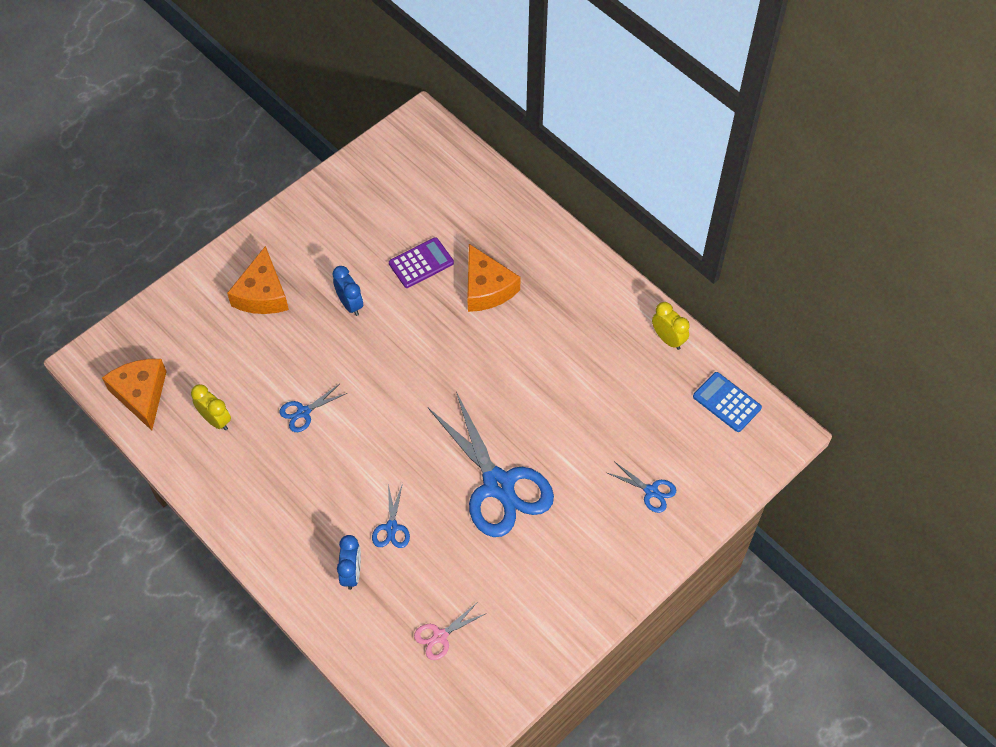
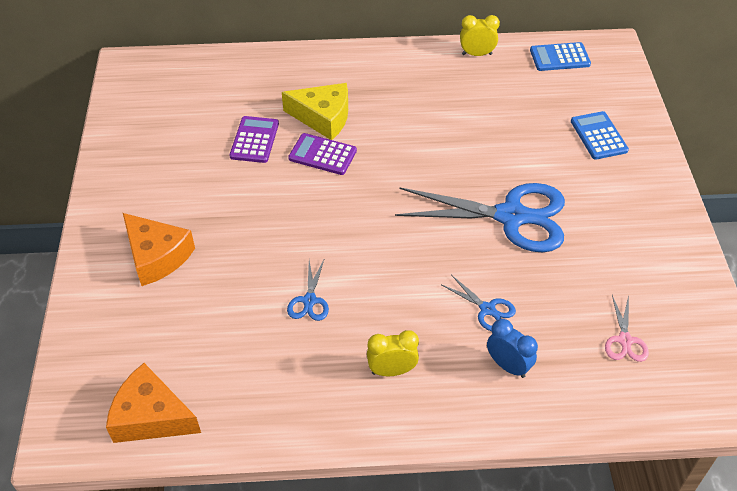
camera: 50 degrees left, 10 degrees down
(216, 420) = (246, 372): yellow clock -> yellow clock (392, 370)
(350, 304) = (239, 205): blue clock -> none
(447, 317) = (322, 155): none -> purple calculator
(486, 288) = (323, 117): orange cheese -> yellow cheese
(651, 491) = (598, 136): blue scissors -> blue calculator

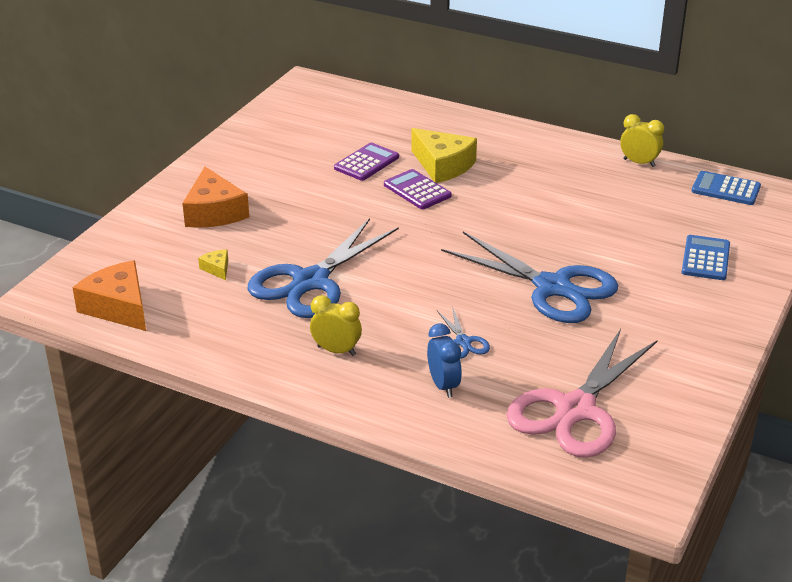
camera: 30 degrees right, 15 degrees down
(212, 324) = (217, 269): none -> yellow cheese
(309, 301) = (311, 282): blue scissors -> blue scissors, size x2.33
(625, 340) = (575, 410): pink scissors -> pink scissors, size x2.33

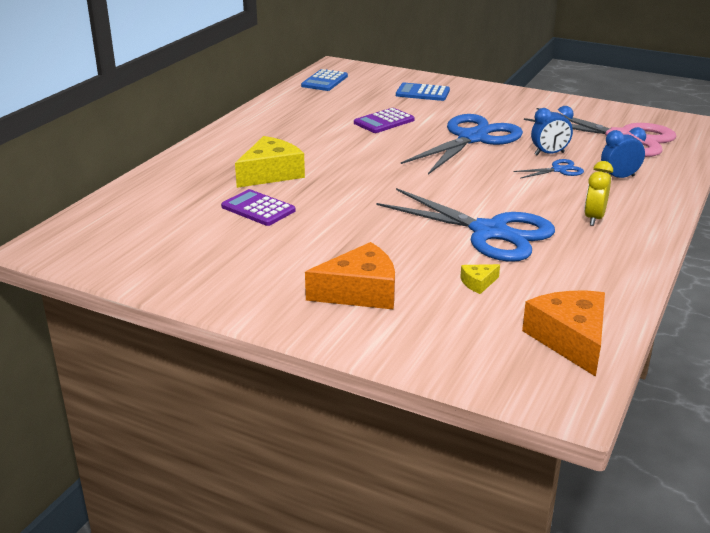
camera: 90 degrees left, 5 degrees down
(118, 307) = (570, 340): orange cheese -> orange cheese turned 120 degrees clockwise
(417, 190) = (318, 185): purple calculator -> purple calculator (384, 121)
(512, 340) = (549, 154): none -> blue clock
(639, 163) = (279, 103): yellow clock -> none

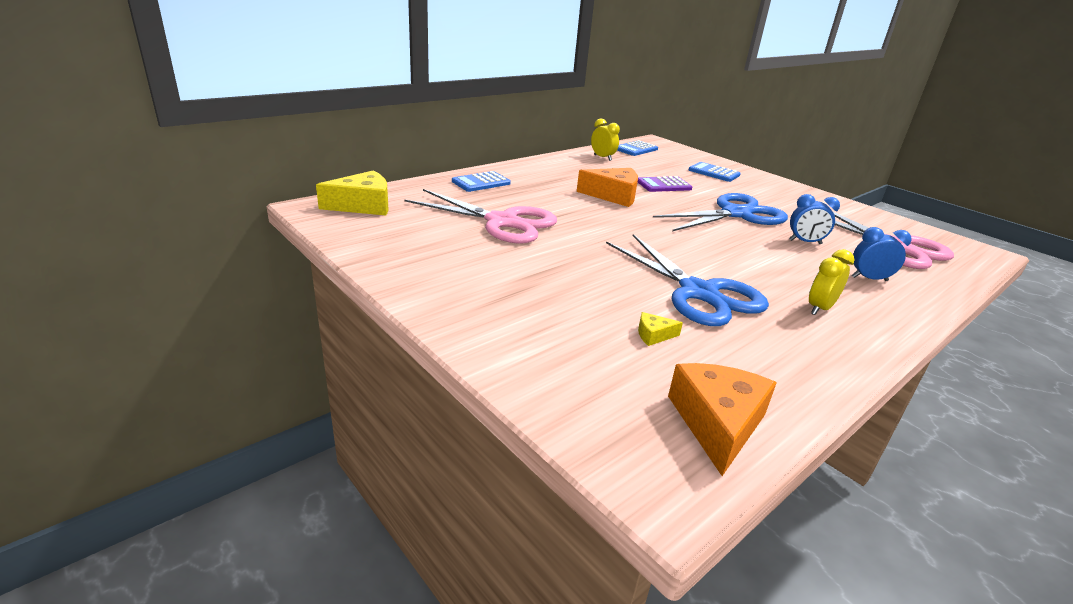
camera: 20 degrees right, 0 degrees up
(195, 167) = (481, 182): none -> blue calculator
(258, 209) = (502, 222): purple calculator -> pink scissors
(271, 173) = (536, 200): yellow cheese -> yellow cheese (363, 205)
(298, 101) = (602, 157): none -> yellow clock
(360, 292) = (531, 310): orange cheese -> orange cheese (613, 196)
(559, 170) = (806, 257): blue scissors -> none

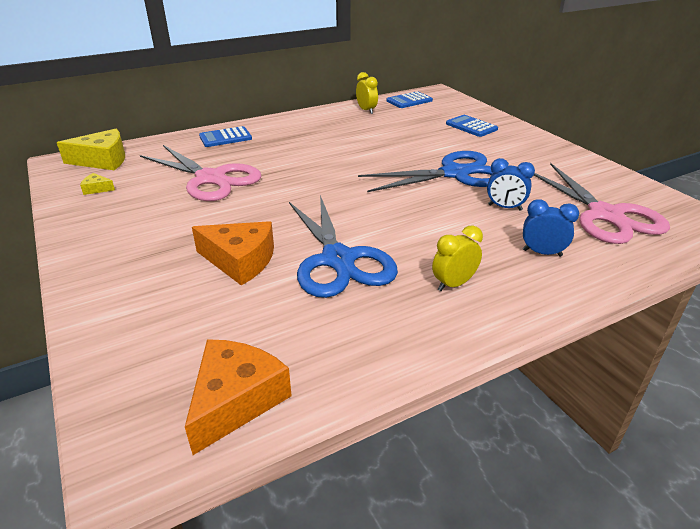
camera: 15 degrees right, 5 degrees up
(613, 196) = (342, 152): orange cheese -> orange cheese (240, 261)
(653, 335) = (254, 302): yellow cheese -> yellow cheese (97, 189)
(663, 185) = (404, 141): purple calculator -> none

